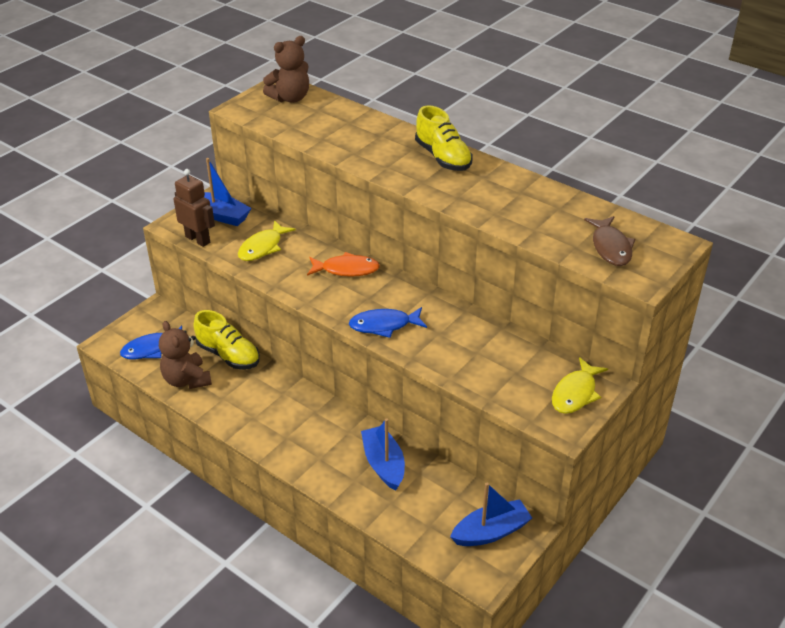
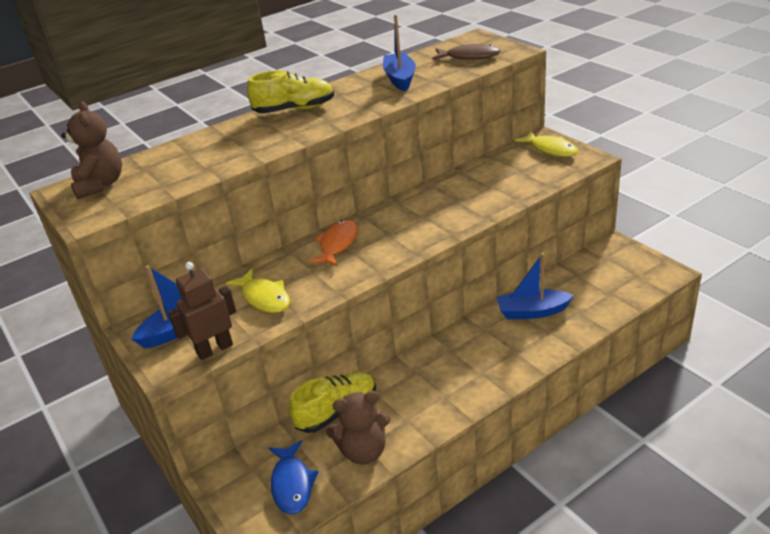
camera: 70 degrees left, 5 degrees down
(384, 325) = (434, 228): blue fish -> none
(491, 532) = (618, 262): blue boat -> blue boat (400, 79)

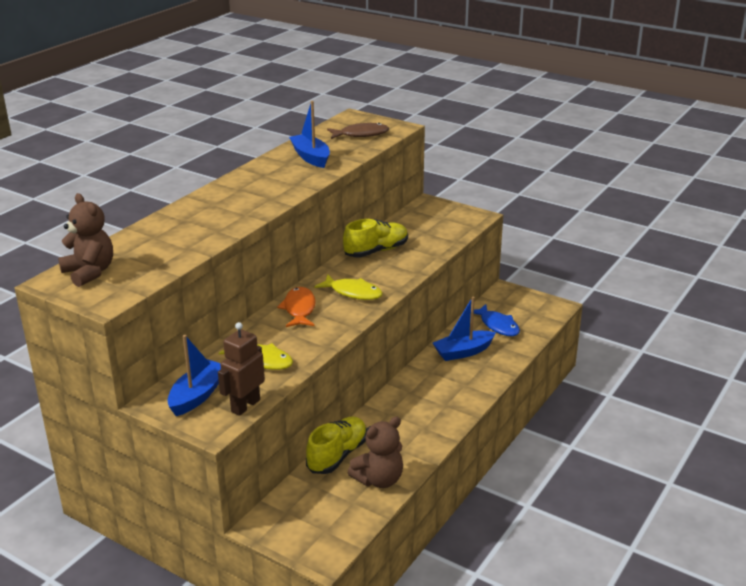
camera: 25 degrees left, 5 degrees down
(292, 484) = (331, 515): blue fish -> blue fish (497, 325)
(294, 110) = (230, 191): yellow shoe -> yellow shoe (376, 251)
(550, 149) = (440, 212): yellow fish -> yellow fish (353, 292)

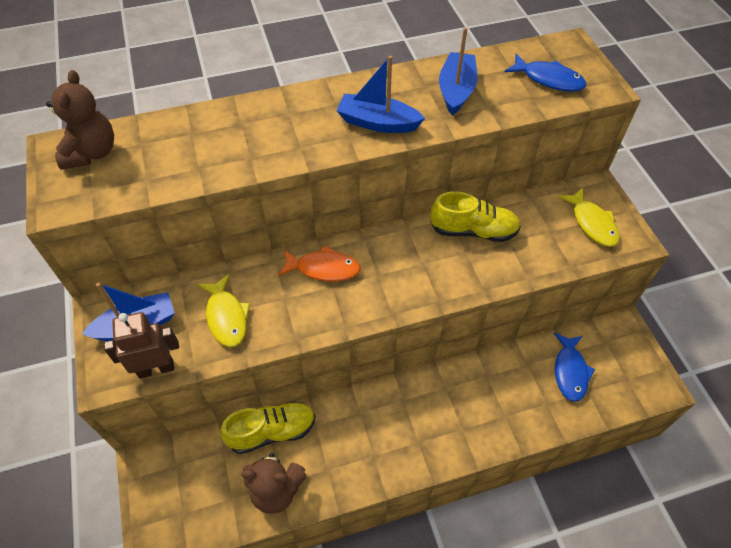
camera: 40 degrees right, 25 degrees up
(299, 309) = (323, 268): orange fish -> orange fish turned 60 degrees clockwise
(353, 292) = (393, 278): yellow fish -> yellow fish (592, 223)
(361, 134) = (548, 79): brown fish -> blue fish
(463, 352) = (501, 383): blue boat -> blue boat (377, 123)

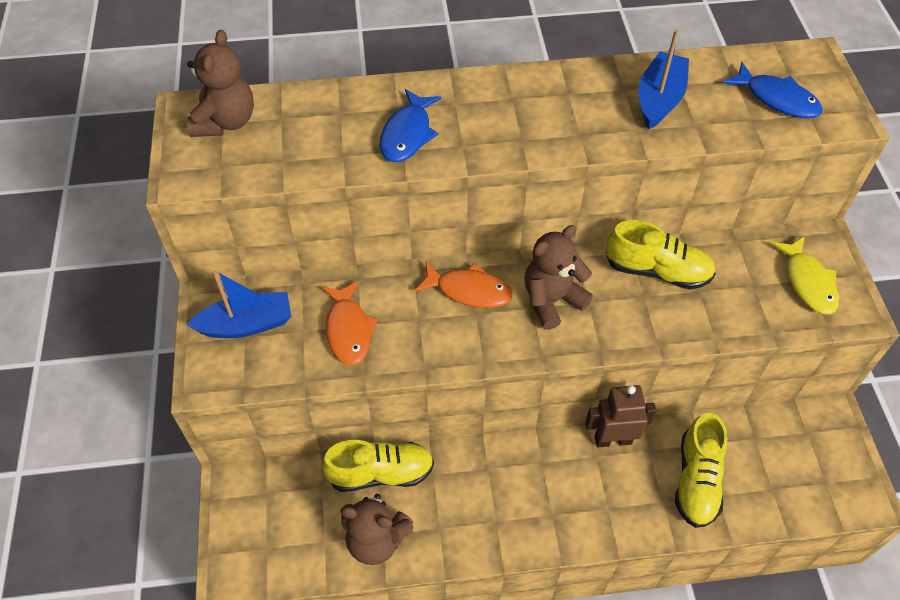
camera: 10 degrees right, 0 degrees up
(156, 368) = (262, 376): brown robot -> brown robot (613, 439)
(226, 317) = (348, 330): yellow fish -> orange fish
(377, 123) = (557, 127): blue boat -> none
(393, 267) = (552, 300): none -> brown teddy bear
(528, 394) = (696, 480): none -> yellow shoe
(570, 371) = (754, 461): blue fish -> blue fish (407, 134)

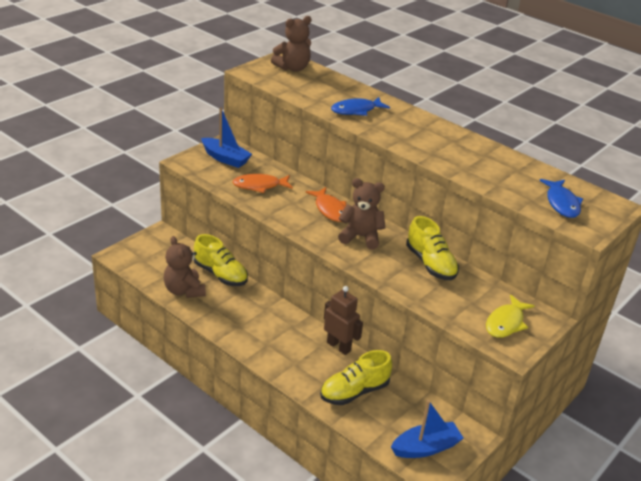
camera: 45 degrees right, 20 degrees down
(348, 330) = (259, 186): orange fish -> orange fish turned 45 degrees clockwise
(659, 99) = (496, 168): blue boat -> blue boat (426, 447)

